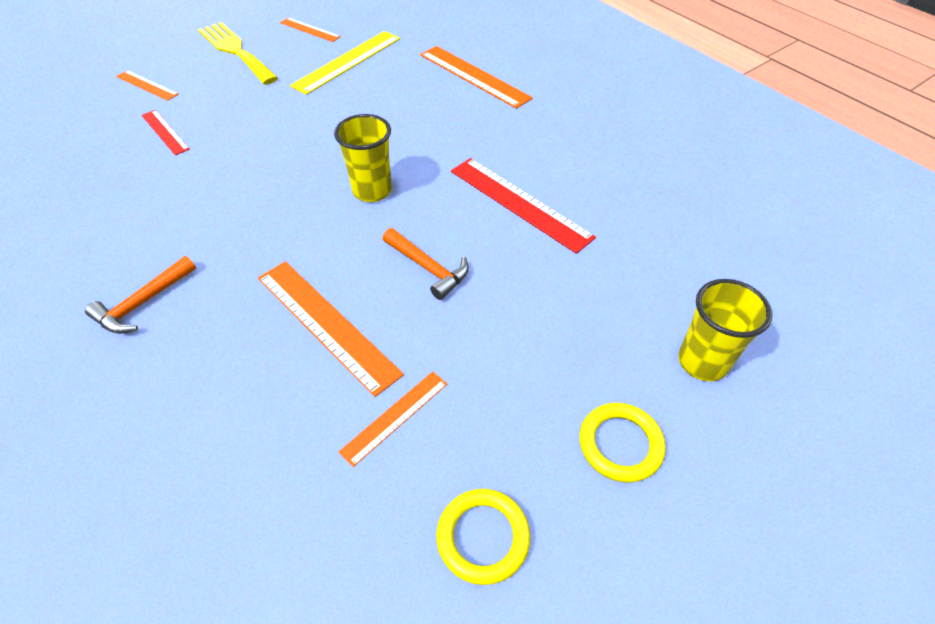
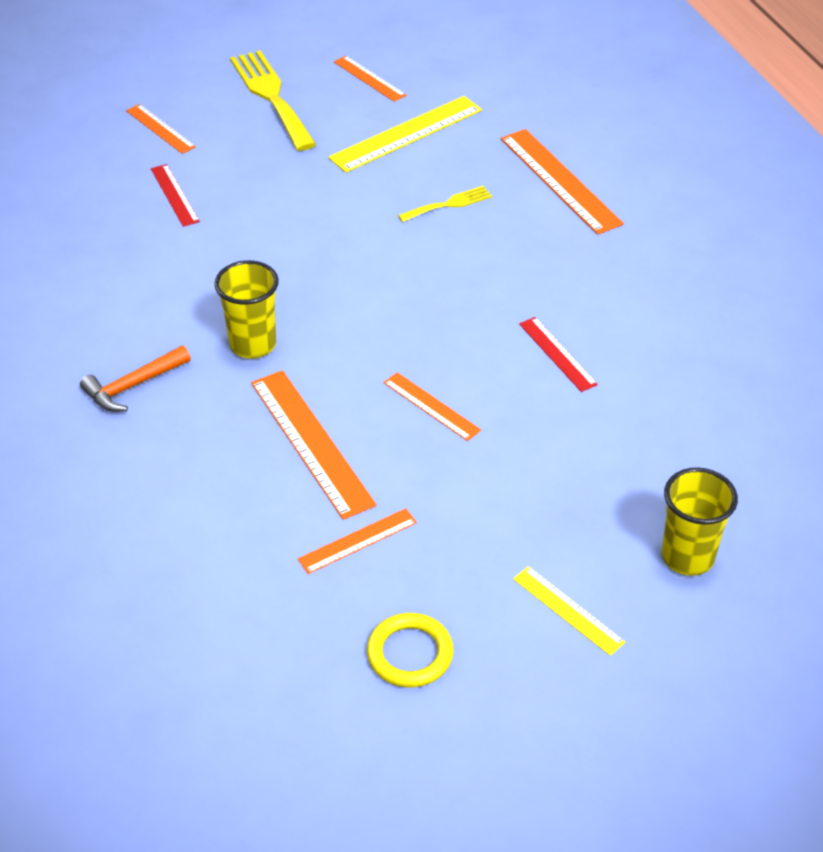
camera: 15 degrees right, 5 degrees down
(372, 191) = (394, 309): yellow cup -> yellow cup (253, 344)
(395, 105) = (449, 204): none -> yellow fork
(428, 268) = (431, 406): orange hammer -> orange ruler
(519, 203) = (557, 354): red ruler -> red ruler, size x0.57
(620, 444) = (568, 610): yellow ring -> yellow ruler

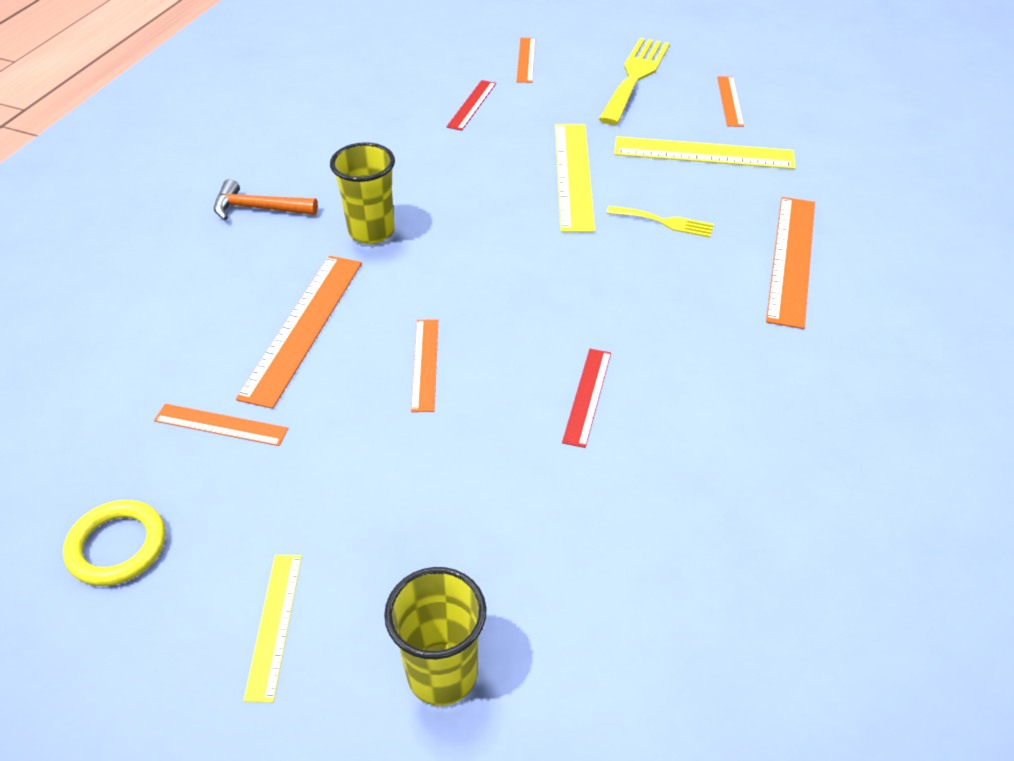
camera: 45 degrees right, 0 degrees up
(338, 207) = (573, 175): none -> yellow ruler

